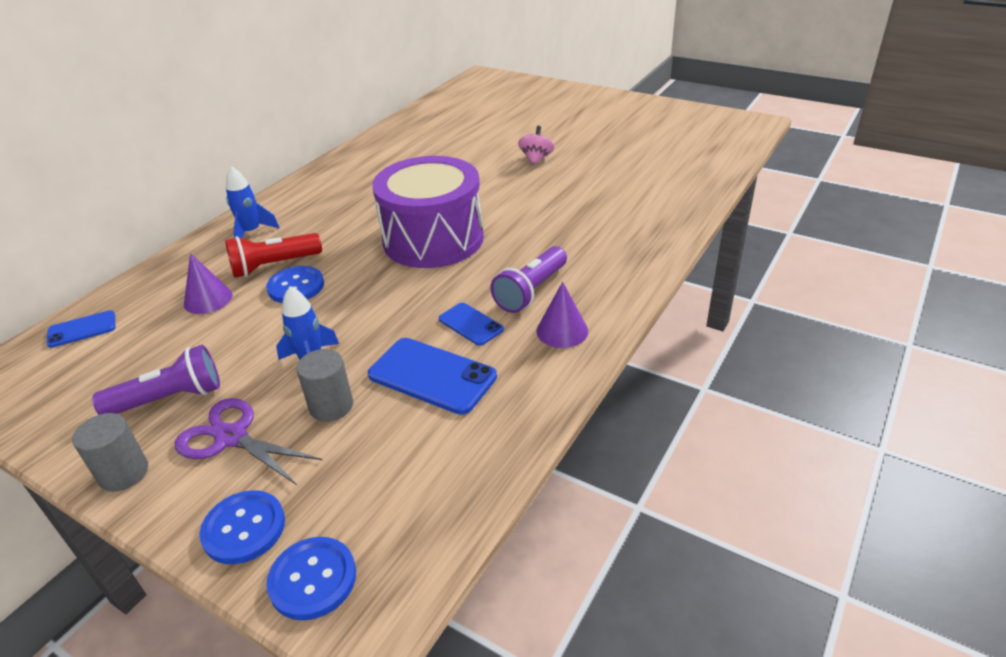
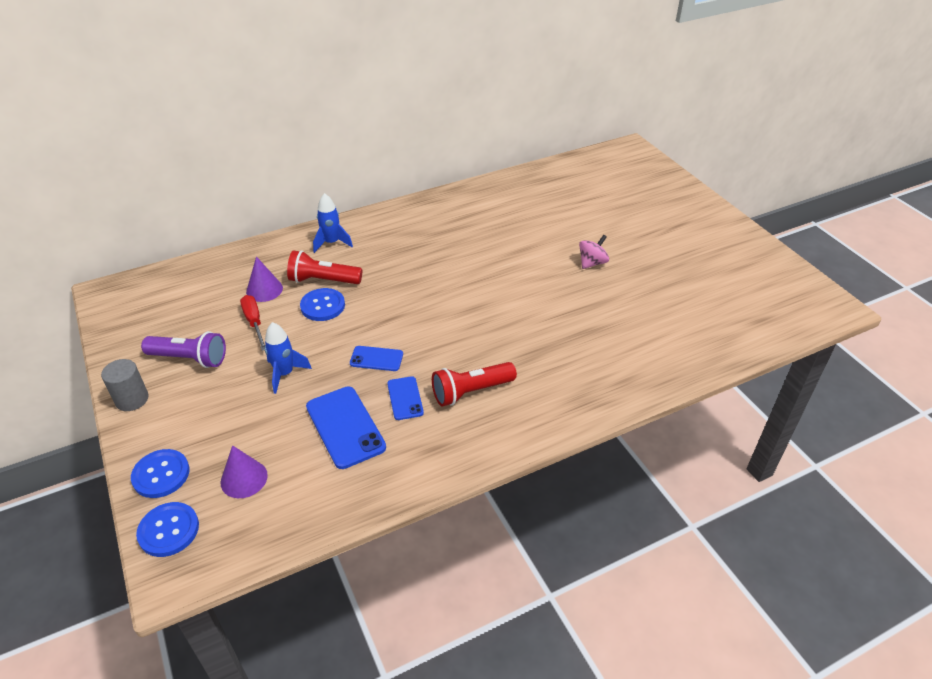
camera: 30 degrees right, 5 degrees up
(82, 329) = (182, 278): blue phone -> blue phone (376, 359)
(225, 332) = (254, 322): none -> red screwdriver
(231, 437) = (200, 407): purple scissors -> none
(331, 406) = (269, 416): grey cylinder -> none
(433, 239) = (444, 308): purple drum -> none
(531, 291) = (471, 391): purple flashlight -> red flashlight
(562, 331) = (461, 438): purple cone -> purple cone (244, 478)

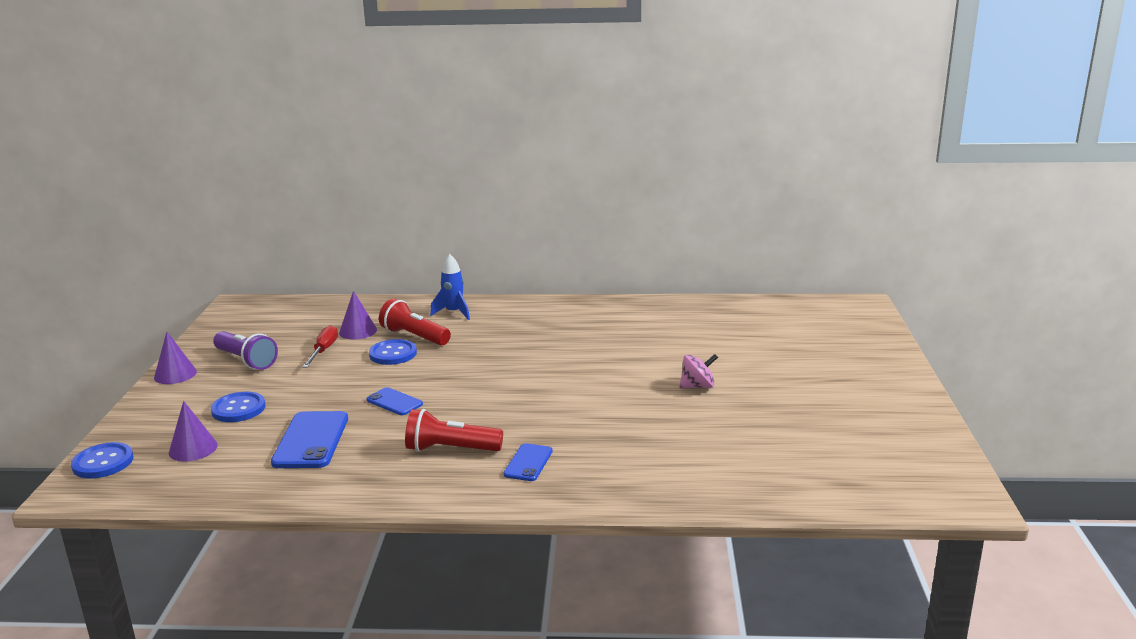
camera: 30 degrees right, 20 degrees down
(132, 399) = (175, 374): grey cylinder -> purple cone
(161, 474) = (139, 427): blue button -> blue button (238, 409)
(285, 374) = (306, 391): blue rocket -> none
(405, 398) = (385, 436): blue phone -> blue phone (528, 463)

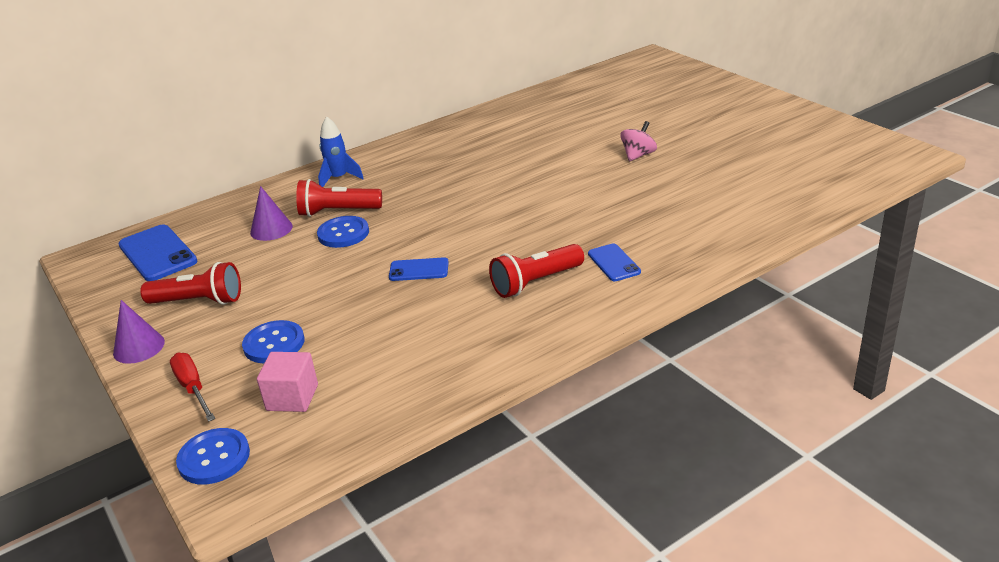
camera: 35 degrees left, 10 degrees up
(193, 449) = (292, 397): purple cone -> pink cube
(246, 361) = (198, 301): purple flashlight -> red flashlight
(311, 440) = (399, 334): blue phone -> blue phone (157, 253)
(323, 350) = (267, 259): red screwdriver -> red screwdriver (193, 388)

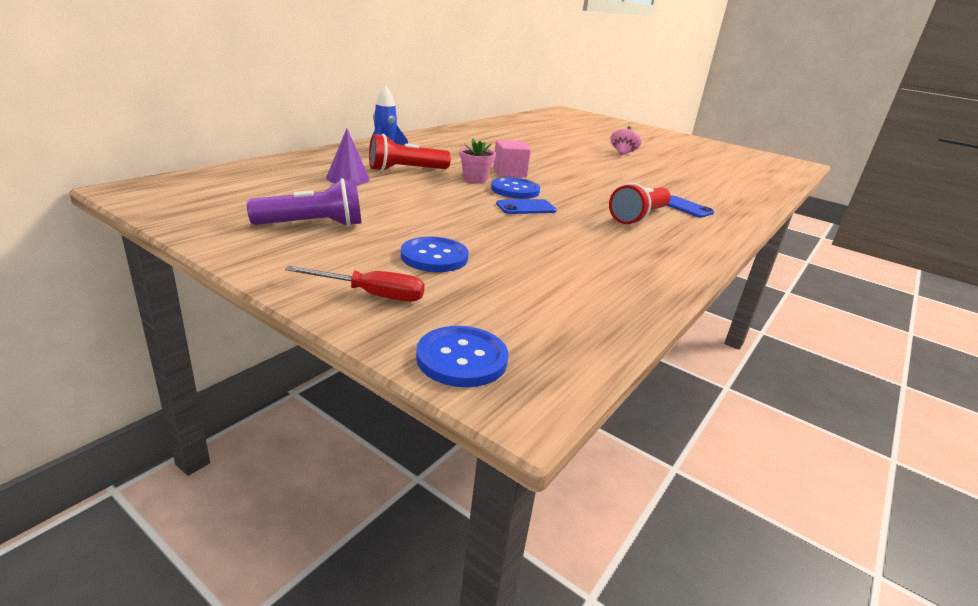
camera: 25 degrees left, 5 degrees down
(139, 347) = (267, 261): purple cone -> none
(157, 253) = (230, 190): blue phone -> none
(193, 388) = (371, 295): red screwdriver -> red screwdriver turned 150 degrees clockwise
(198, 301) = (313, 225): red flashlight -> purple flashlight
(292, 397) = (501, 299): pink cube -> pink cube (509, 173)
(343, 233) = (426, 183): blue button -> blue button (515, 190)
(402, 222) = (475, 179): none -> pink flower pot

